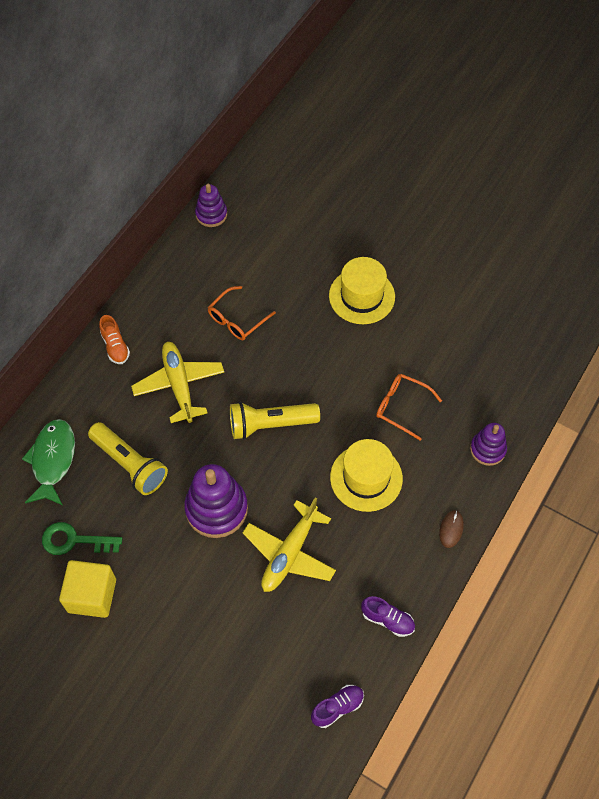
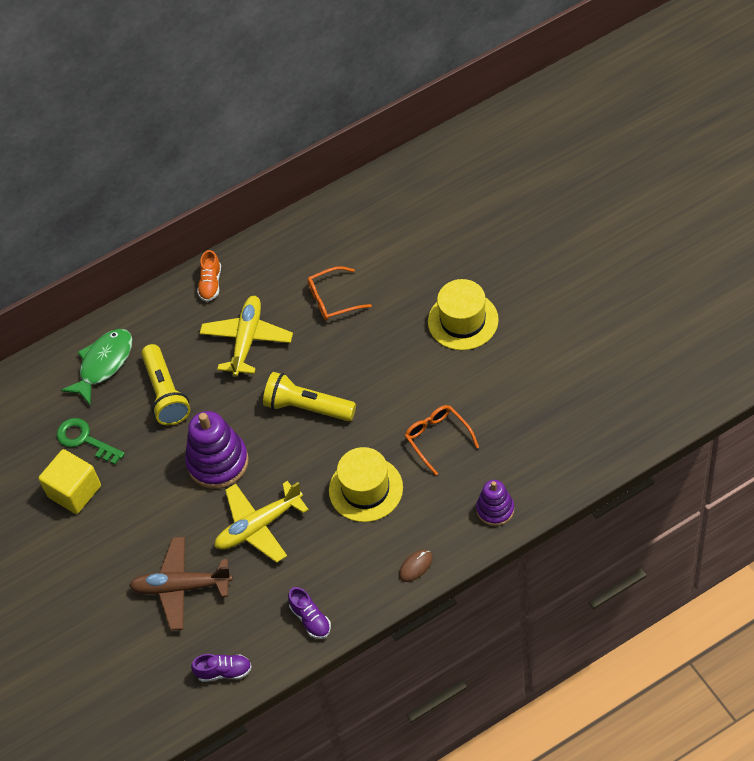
camera: 35 degrees right, 5 degrees down
(211, 214) = (366, 191): purple stacking toy -> none
(250, 643) = (181, 587): none -> brown plane

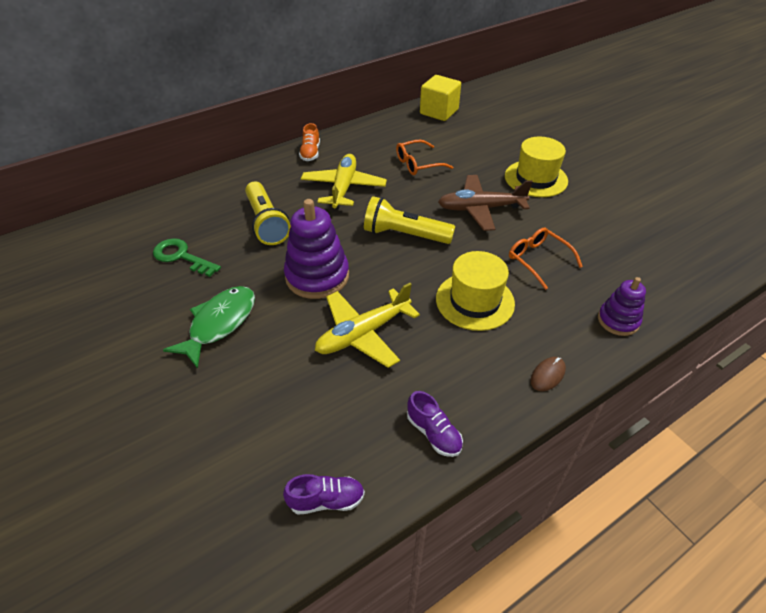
camera: 10 degrees left, 10 degrees down
(74, 491) = (162, 299): yellow cube -> yellow cube (439, 112)
(103, 364) = (209, 202): green fish -> green fish (219, 324)
(181, 587) = (274, 395): brown plane -> brown plane (480, 209)

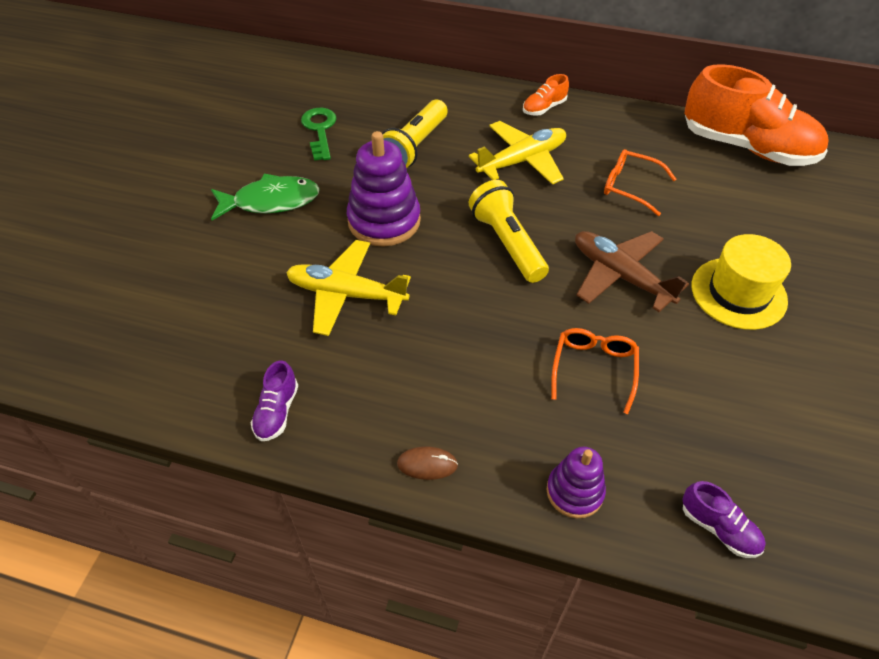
camera: 50 degrees right, 5 degrees up
(326, 500) = (155, 380): purple shoe -> purple shoe (718, 528)
(439, 112) = (747, 147): yellow cube -> orange shoe
(475, 301) = (472, 349): yellow hat -> none

